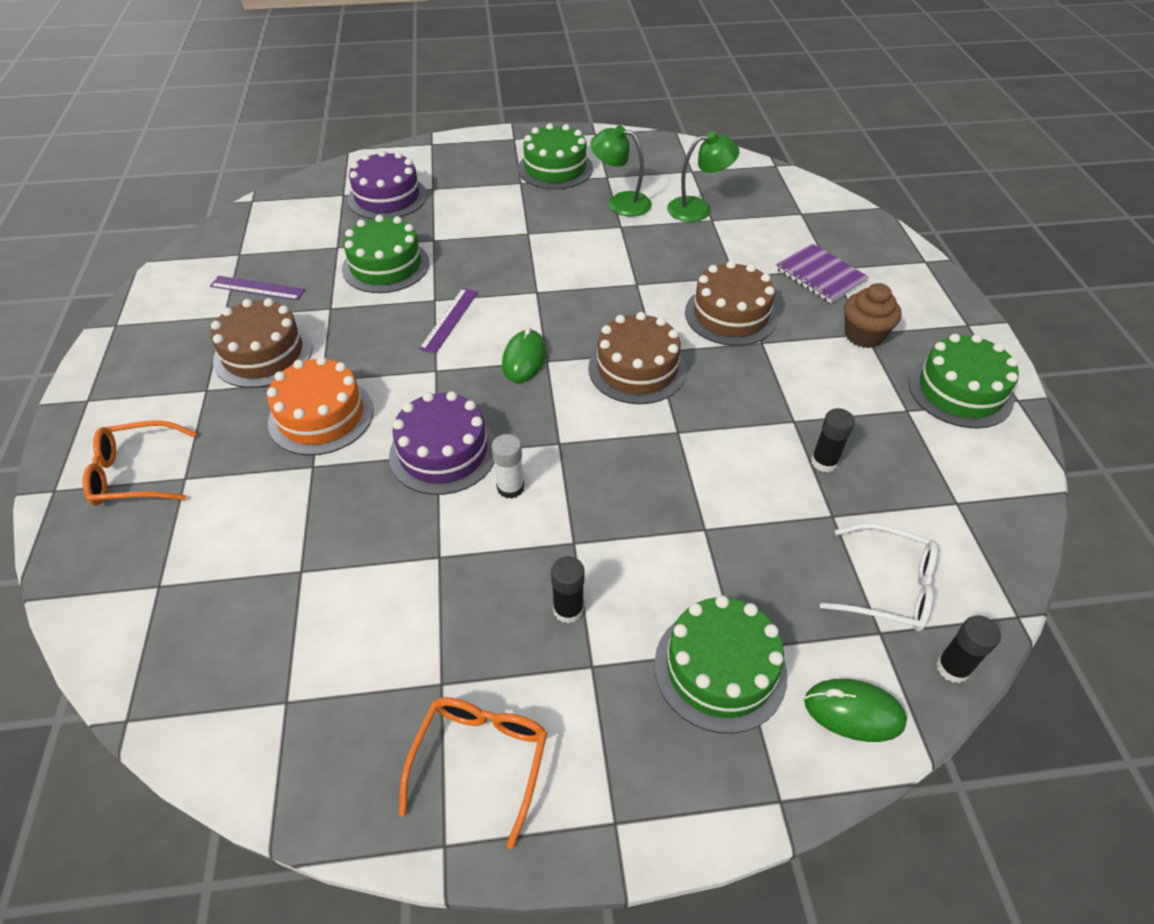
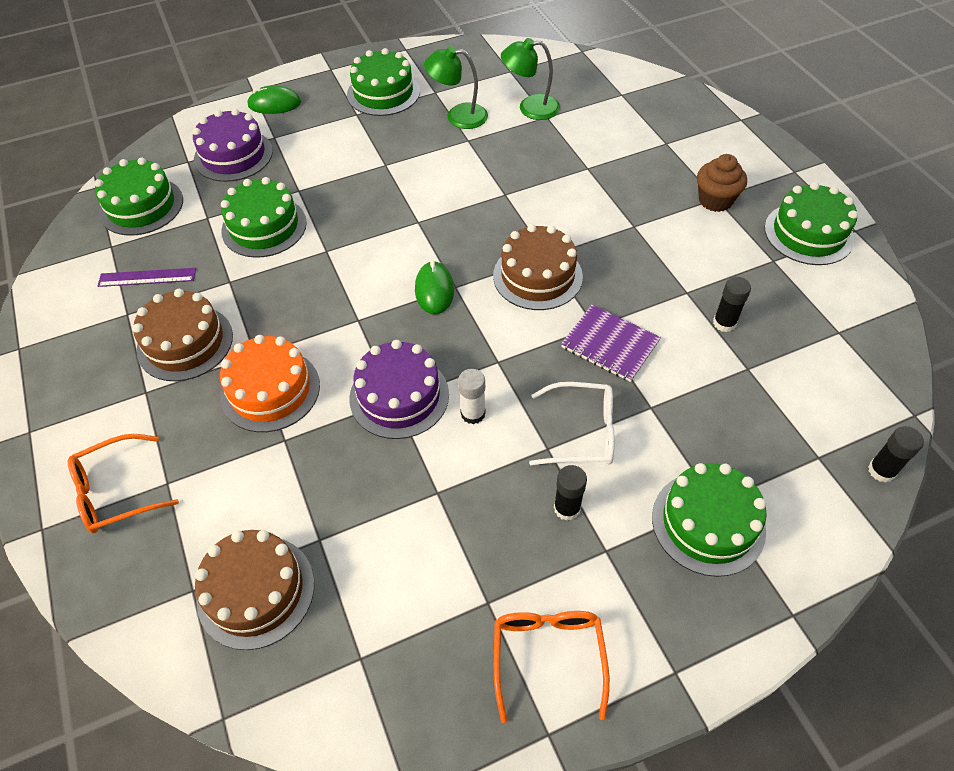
camera: 15 degrees left, 5 degrees up
(283, 225) = (141, 206): none -> green cake
(449, 320) = (349, 267): purple ruler -> none
(698, 208) = (530, 108): green lamp -> green lamp turned 150 degrees counterclockwise
(730, 315) = (598, 206): brown cake -> brown cake (256, 591)
(820, 275) = (659, 152): purple notebook -> purple notebook (610, 345)
(853, 712) = (822, 528): green mouse -> green mouse (274, 104)
(889, 587) = (812, 418): white glasses -> white glasses (582, 432)

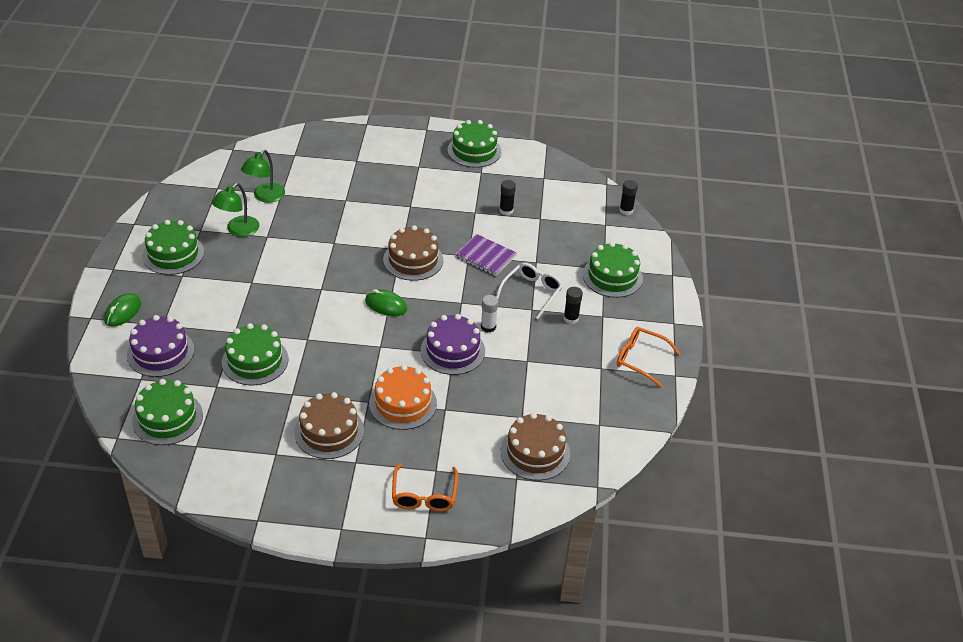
camera: 65 degrees left, 10 degrees down
(147, 277) = (248, 434): purple ruler -> none
(610, 345) = (485, 256): purple notebook -> purple notebook turned 60 degrees clockwise
(715, 200) = (420, 168): brown cupcake -> none

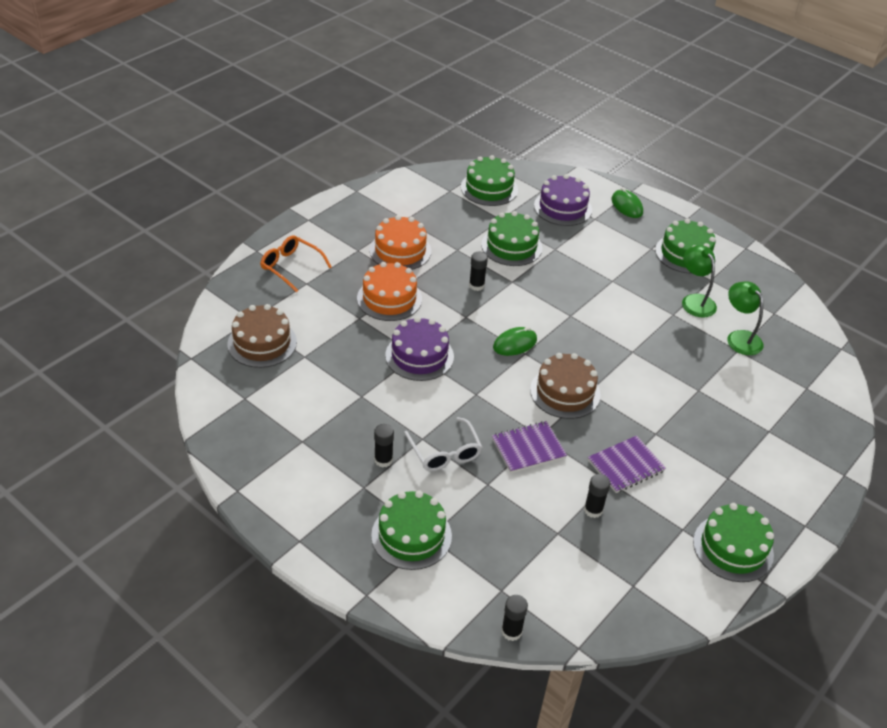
camera: 125 degrees right, 0 degrees up
(329, 431) = (400, 250): brown cake -> orange cake
(333, 358) = (476, 285): none -> black glue stick
(454, 209) = (626, 466): none -> purple notebook
(488, 327) = (427, 394): white glue stick -> none
(640, 359) = (282, 477): orange glasses -> none

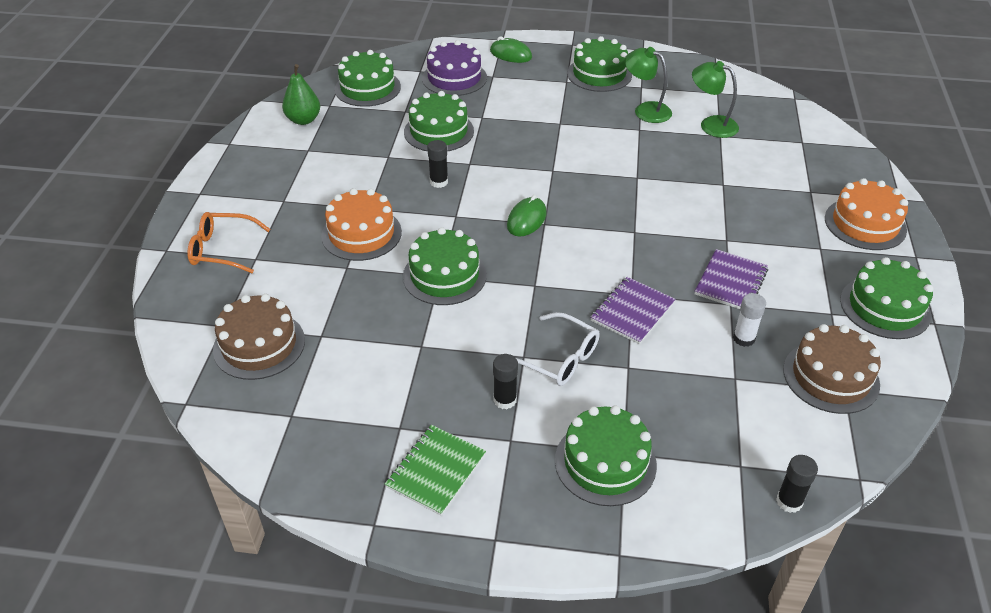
camera: 30 degrees left, 0 degrees up
(300, 480) = (436, 471): none -> green notebook
(400, 250) = (330, 182): orange cake -> orange cake (865, 224)
(419, 356) = (444, 275): purple cake -> green cake
(421, 194) = (303, 120): none -> green pear
(565, 392) = (614, 242): brown cake -> brown cake (831, 377)
(593, 510) = (744, 338): black glue stick -> white glue stick

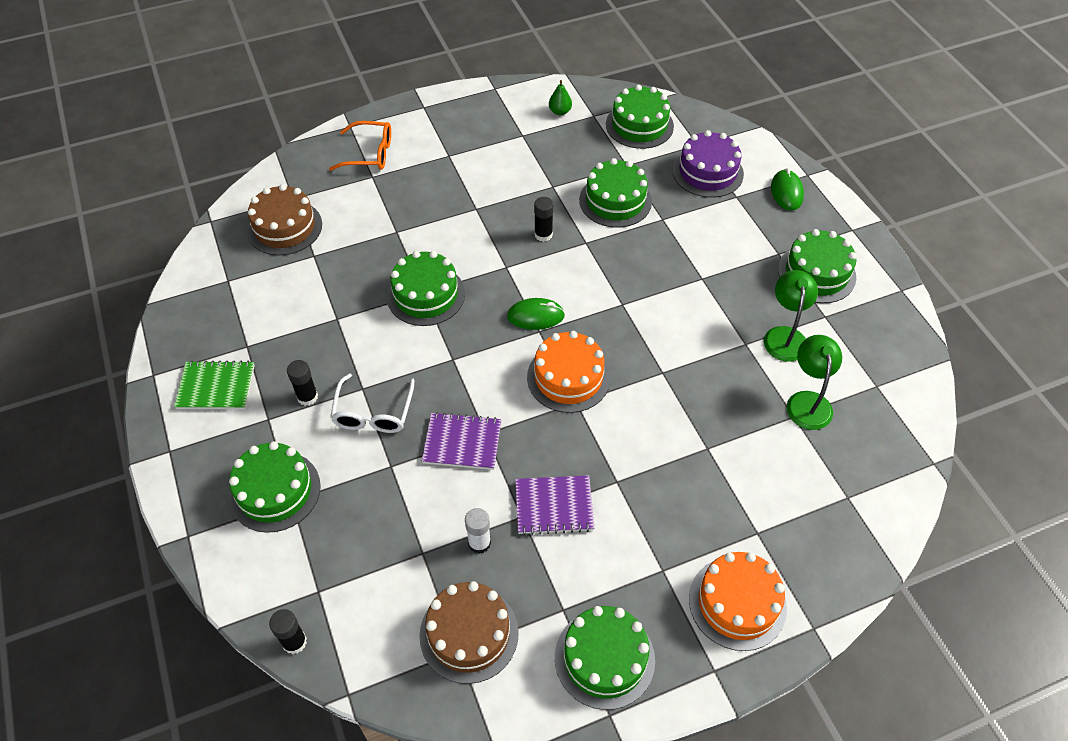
camera: 60 degrees right, 10 degrees up
(222, 249) = (370, 154): orange glasses -> orange glasses turned 120 degrees clockwise
(303, 120) = (560, 111): green pear -> green pear, size x0.65
(361, 234) = (441, 220): orange cake -> orange cake (568, 377)

